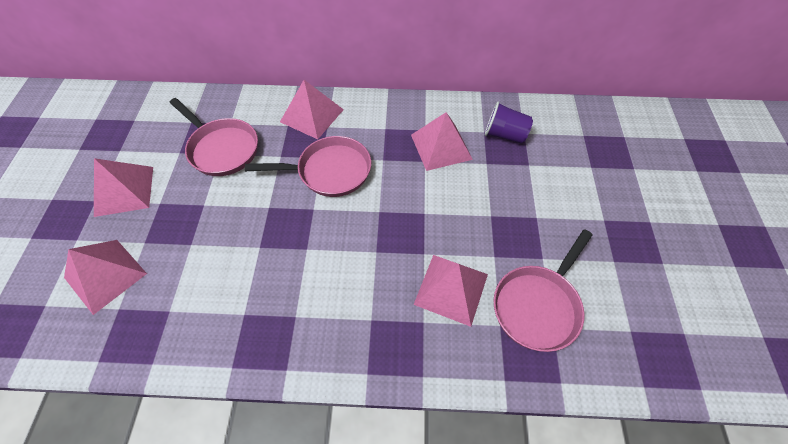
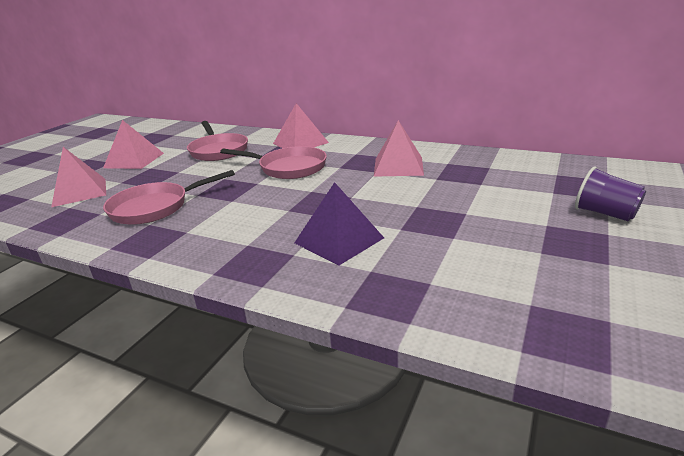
camera: 25 degrees right, 30 degrees down
(451, 289) = (339, 240): pink pyramid -> purple pyramid
(504, 135) = (467, 166): purple cup -> purple cup (605, 213)
(538, 305) = (424, 265): pink pan -> pink pan (155, 207)

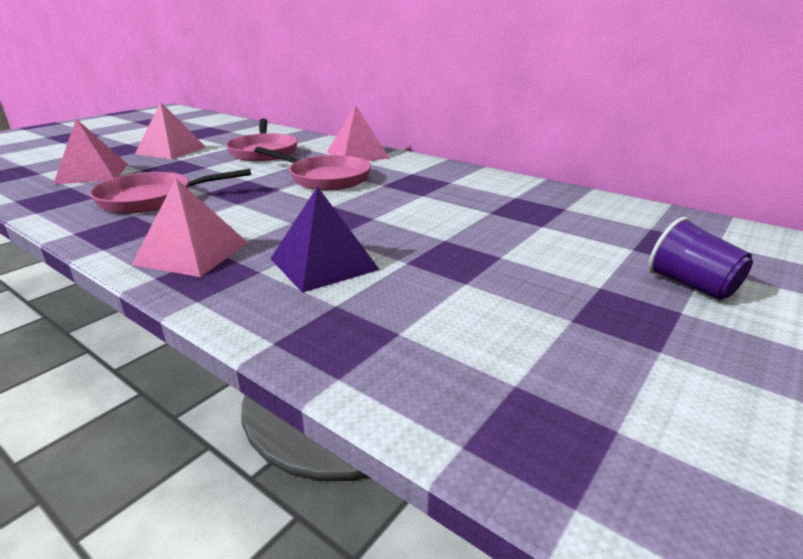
camera: 10 degrees right, 0 degrees up
(398, 166) = (452, 193): pink pyramid -> pink pyramid (192, 253)

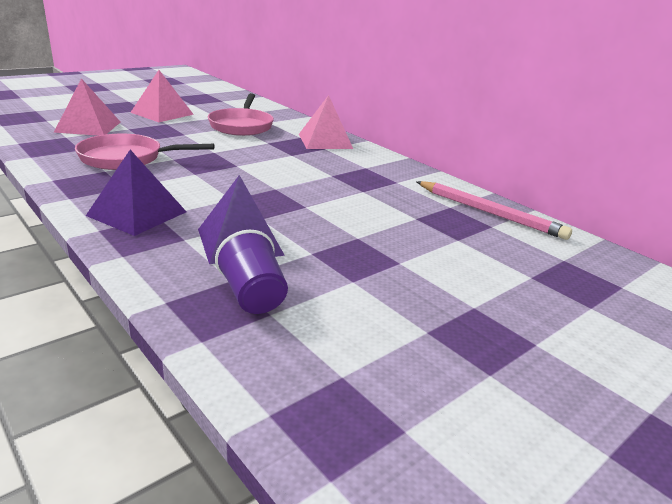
camera: 10 degrees right, 0 degrees up
(192, 253) = (137, 213): pink pyramid -> purple pyramid
(325, 178) = (283, 161): pink pan -> none
(555, 197) = (489, 213): none -> pink pencil
(691, 285) = (564, 321): purple cup -> purple cup (253, 296)

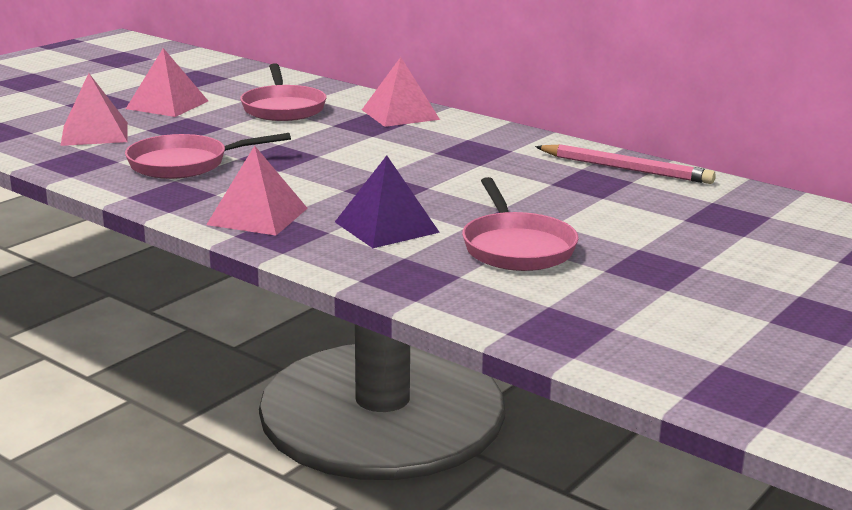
camera: 10 degrees left, 5 degrees down
(137, 213) = (257, 216): purple pyramid -> pink pyramid
(253, 296) = (435, 266): purple cup -> none
(348, 285) = (516, 247): none -> pink pan

